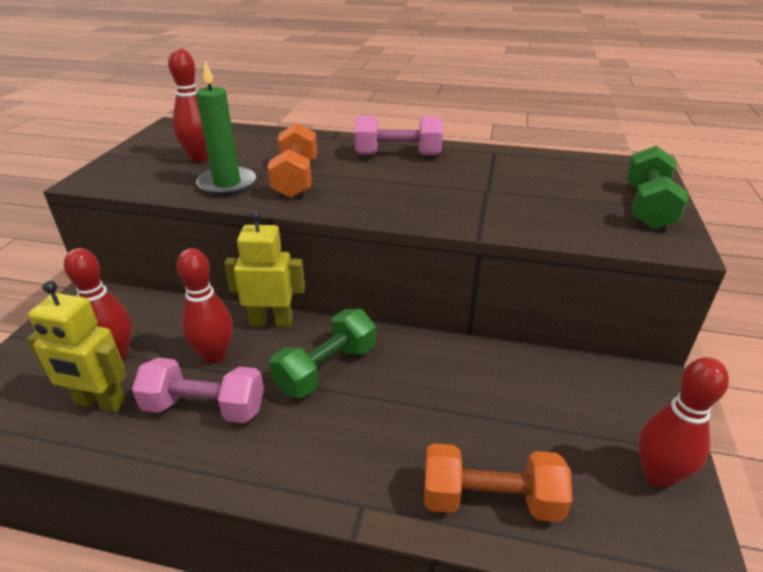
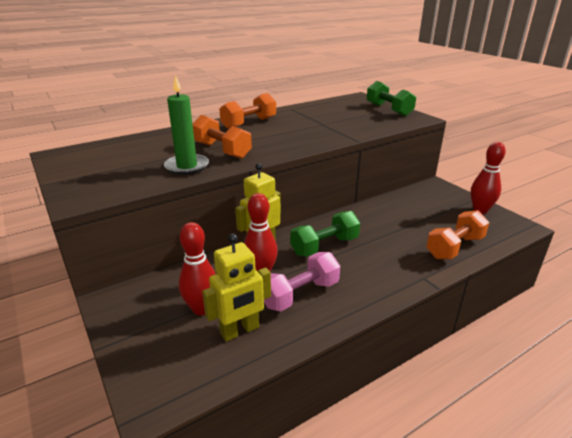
camera: 45 degrees left, 5 degrees down
(200, 158) = (132, 162): red bowling pin -> none
(326, 369) = (324, 246): green dumbbell -> green dumbbell turned 60 degrees clockwise
(398, 154) = (249, 123): pink dumbbell -> orange dumbbell

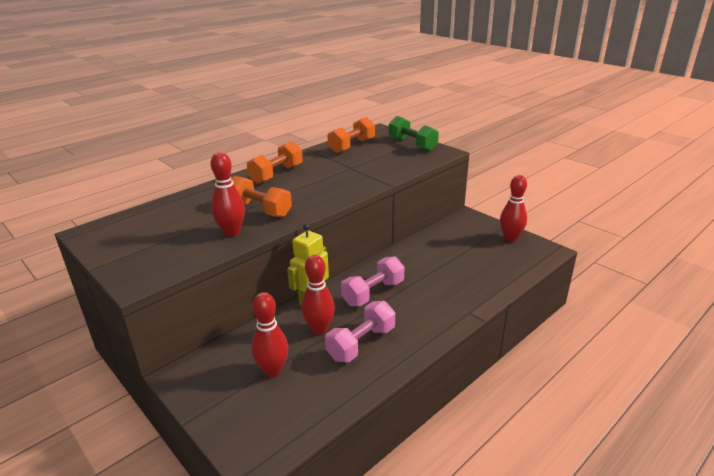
camera: 10 degrees left, 0 degrees up
(187, 166) = (232, 232): green candle -> red bowling pin
(240, 331) = (315, 385): yellow robot -> none
(324, 246) = (373, 293): green dumbbell -> pink dumbbell
(455, 247) = (492, 279): orange dumbbell -> orange dumbbell (352, 146)

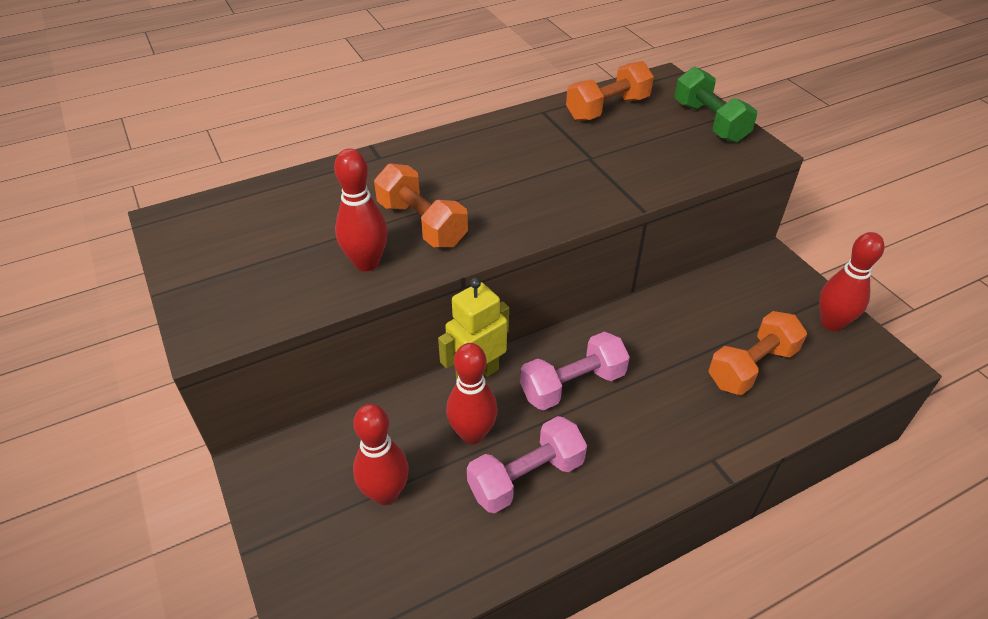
camera: 15 degrees right, 15 degrees up
(276, 174) = (469, 151): orange dumbbell -> orange dumbbell (751, 366)

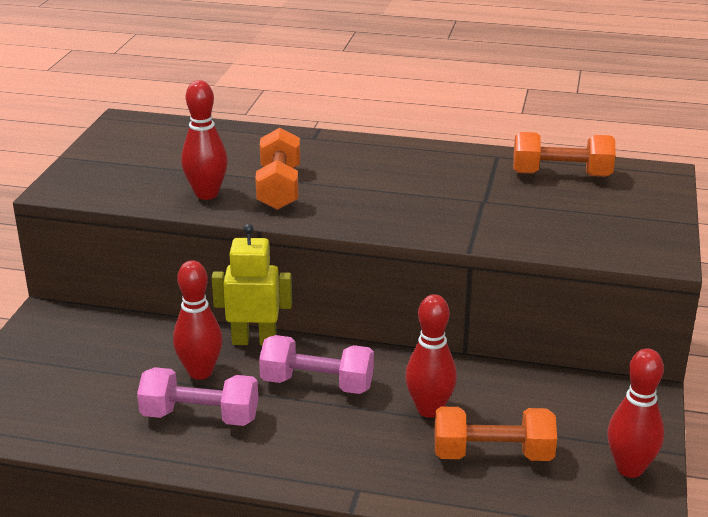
camera: 40 degrees right, 15 degrees down
(385, 493) = (98, 372): red bowling pin -> red bowling pin (429, 409)
(709, 122) = (647, 219): green dumbbell -> none

